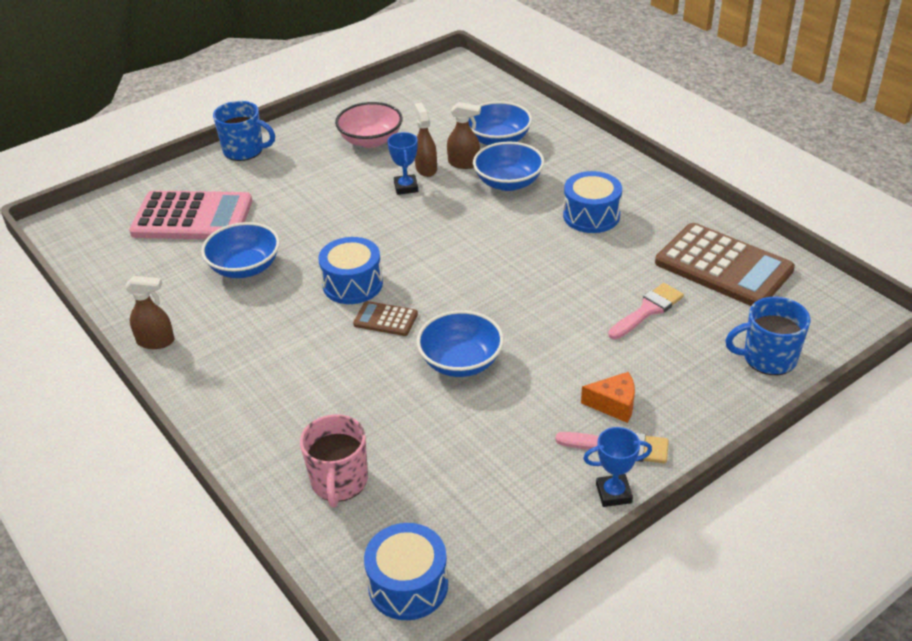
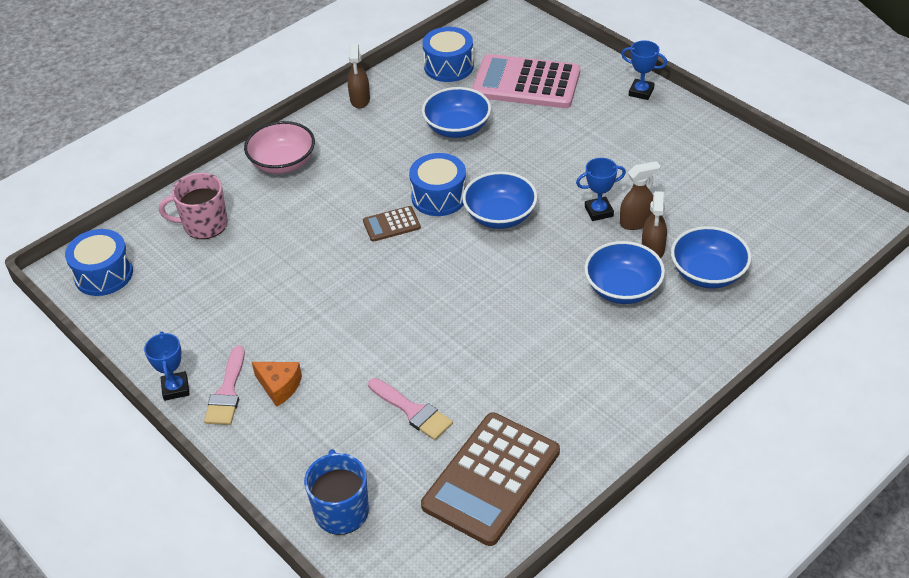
camera: 85 degrees right, 5 degrees up
(192, 217) = (526, 83): pink calculator -> pink calculator turned 105 degrees clockwise
(244, 150) = (641, 92): blue mug -> blue trophy
(371, 140) = (681, 174): pink bowl -> pink bowl (283, 163)
(385, 319) = (391, 224): brown calculator -> brown calculator turned 120 degrees counterclockwise
(461, 362) = (336, 279): blue bowl -> blue bowl (500, 216)
(591, 216) = (571, 361): blue drum -> blue drum (448, 66)
(614, 404) = (279, 386): orange cheese -> orange cheese turned 60 degrees counterclockwise

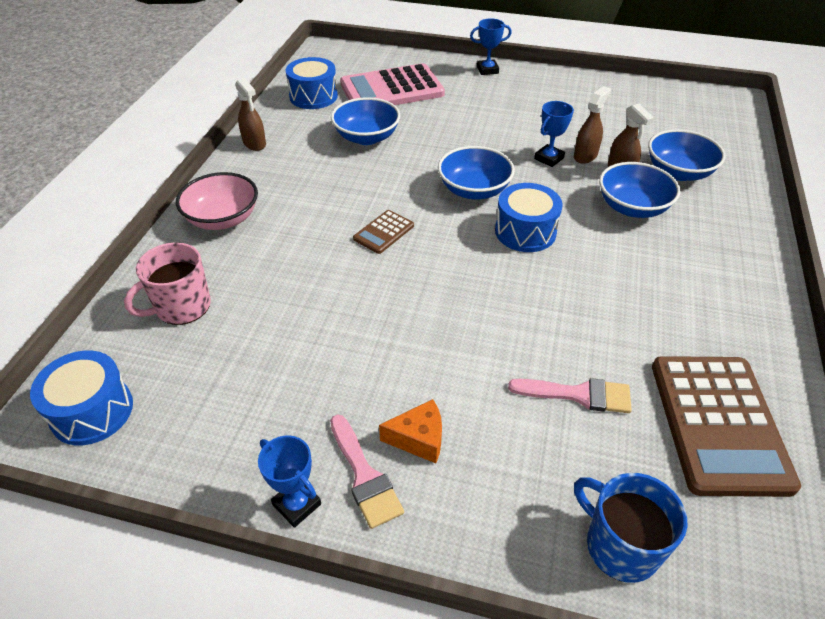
camera: 35 degrees left, 0 degrees up
(439, 197) = (405, 194): blue drum -> blue drum (525, 231)

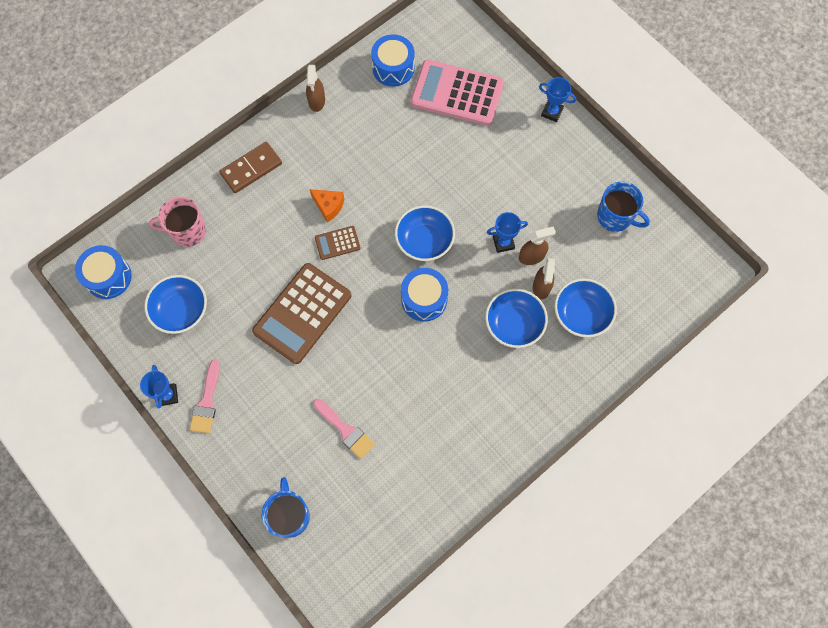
camera: 35 degrees right, 25 degrees up
(223, 219) = (251, 169): pink bowl -> brown domino
(366, 137) = (396, 141): blue bowl -> blue bowl (181, 311)
(419, 439) = (246, 399): orange cheese -> orange cheese (328, 206)
(618, 104) = (615, 217): none -> blue mug
(718, 424) = (400, 496): brown calculator -> brown calculator (302, 313)

